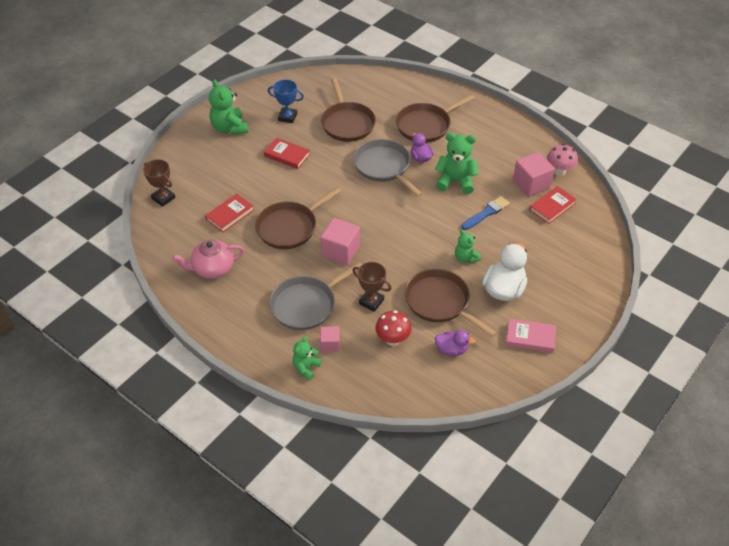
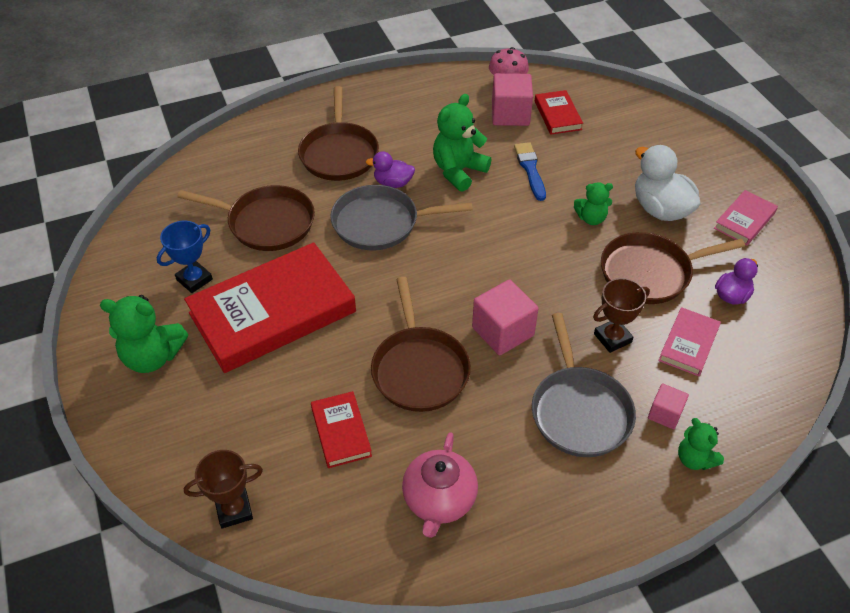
camera: 60 degrees left, 0 degrees up
(287, 155) = (273, 313): red book -> red book, size x2.19
(392, 339) = (688, 344): red mushroom -> pink book

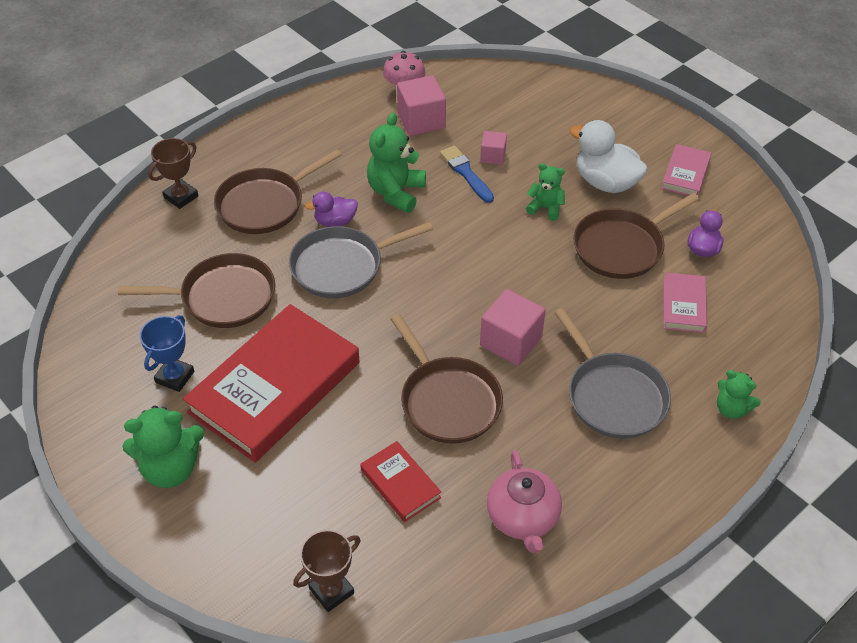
camera: 20 degrees left, 0 degrees up
(339, 154) = (264, 204): brown pan -> brown pan turned 75 degrees clockwise
(557, 115) = (468, 111): red book -> none
(591, 218) = (545, 208): green teddy bear -> green teddy bear turned 135 degrees counterclockwise
(612, 338) = (614, 319): brown trophy -> brown trophy (181, 197)
(665, 414) = (689, 376): pink cube -> pink cube (493, 156)

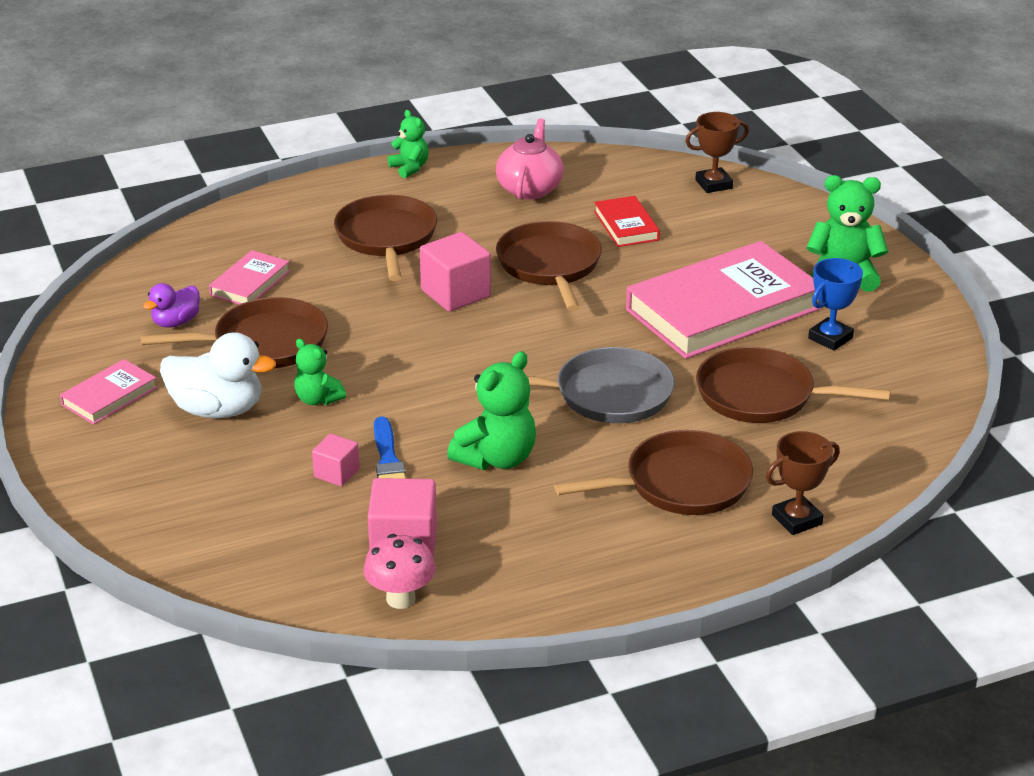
camera: 160 degrees left, 15 degrees down
(275, 387) = (723, 309): red book -> pink book
(335, 221) = (594, 443): purple duck -> none
(605, 182) = (218, 410): white duck -> white duck turned 45 degrees counterclockwise
(613, 396) = (386, 237): grey pan -> brown pan
(731, 409) = (286, 210): green teddy bear -> green teddy bear (409, 168)

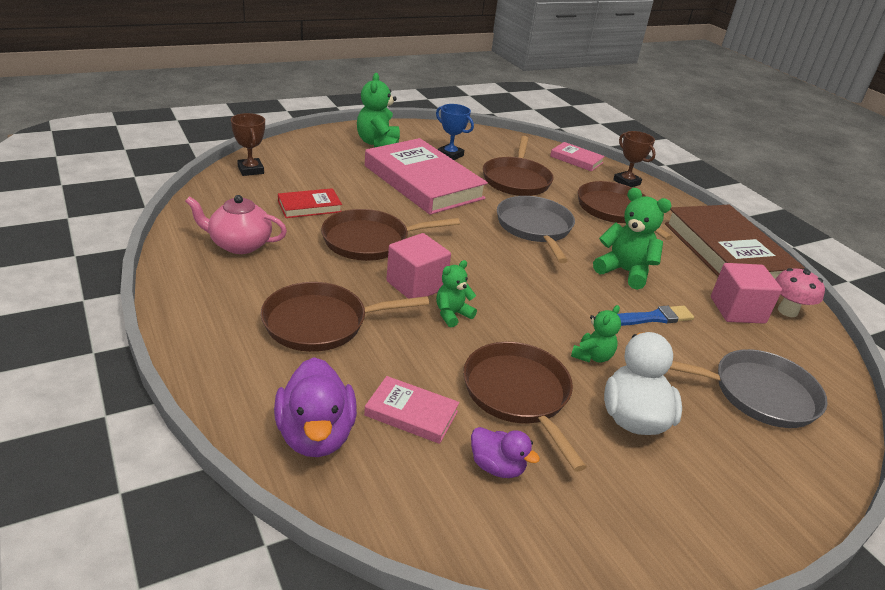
camera: 100 degrees left, 0 degrees up
(109, 396) = (648, 506): pink book -> pink book (576, 159)
(233, 239) = (316, 435): none -> purple duck
(236, 512) = (758, 394): none -> grey pan
(336, 473) = (680, 342): pink cube -> none
(409, 168) = (178, 310): green teddy bear -> green teddy bear (452, 314)
(563, 582) = (727, 252): none -> brown book

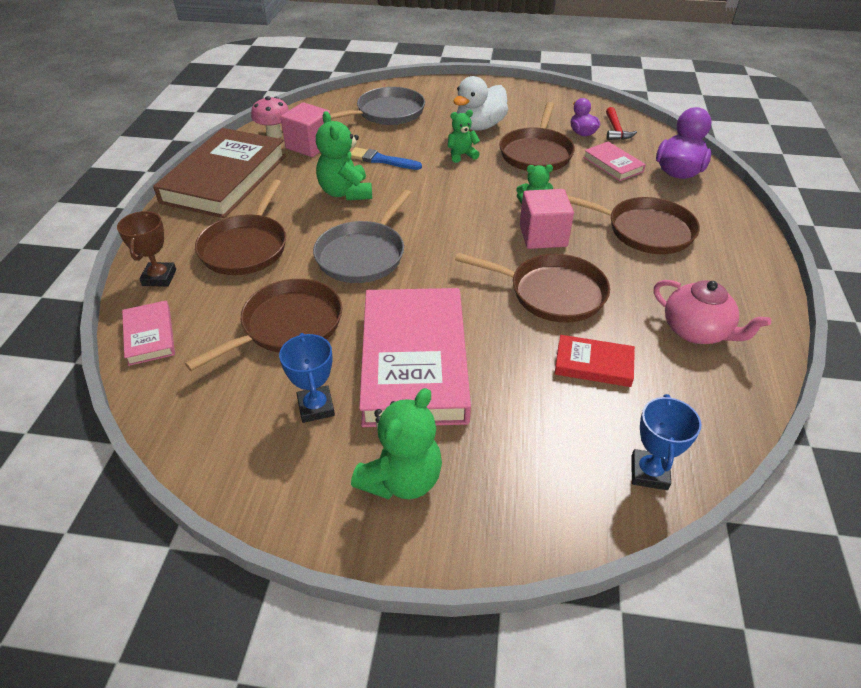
camera: 140 degrees left, 10 degrees up
(250, 170) = (649, 473): brown trophy -> blue trophy
(455, 500) = (616, 130): none -> red hammer
(758, 394) = (387, 113): grey pan -> grey pan turned 105 degrees clockwise

